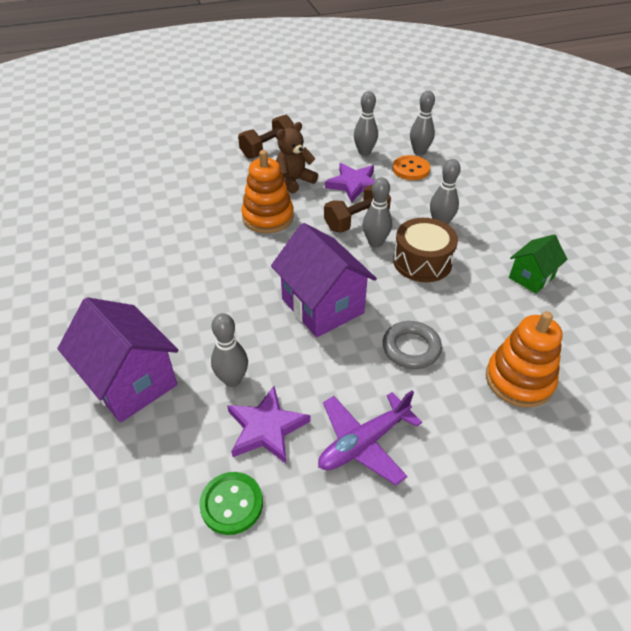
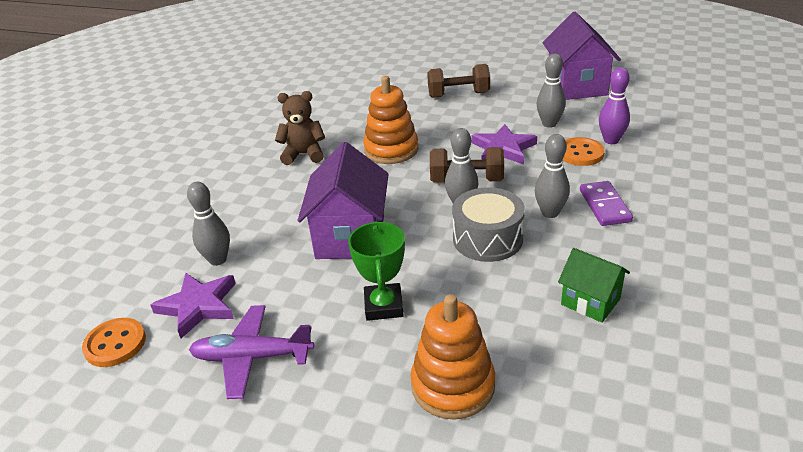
camera: 40 degrees right, 10 degrees down
(131, 382) = (154, 228): purple house -> purple house (576, 86)
(231, 504) = (115, 344): green button -> orange button
(294, 181) = (450, 128): brown teddy bear -> brown teddy bear (304, 154)
(411, 348) = (383, 306): grey ring -> green trophy
(419, 152) = (611, 140): grey bowling pin -> purple bowling pin
(422, 262) = (487, 239): brown drum -> grey drum
(467, 204) = (604, 206): none -> purple domino
(531, 277) = (590, 301): green house -> green house turned 45 degrees clockwise

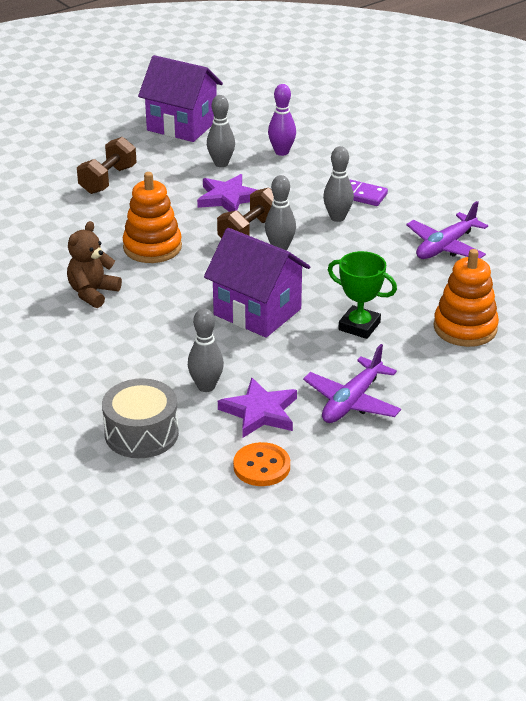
camera: 60 degrees left, 0 degrees up
(487, 239) = (335, 255): grey drum -> grey drum (141, 433)
(580, 153) = (281, 171): orange button -> none
(590, 301) = (445, 246): green house -> purple plane

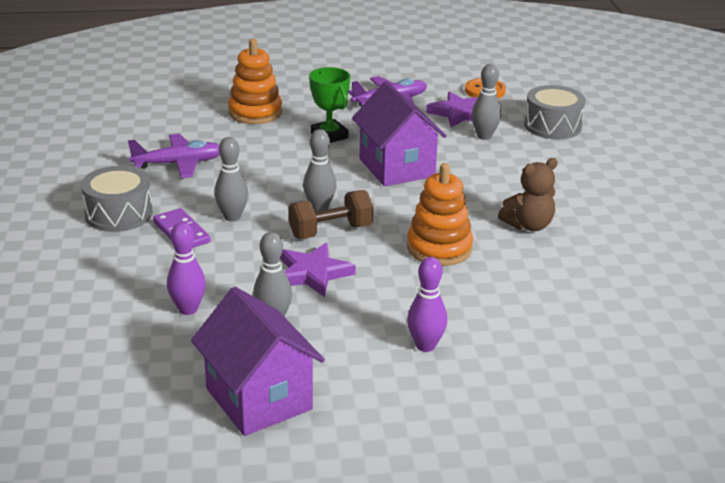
camera: 150 degrees left, 5 degrees down
(108, 180) = (425, 346): brown dumbbell -> purple bowling pin
(421, 191) = (119, 214): none -> grey drum

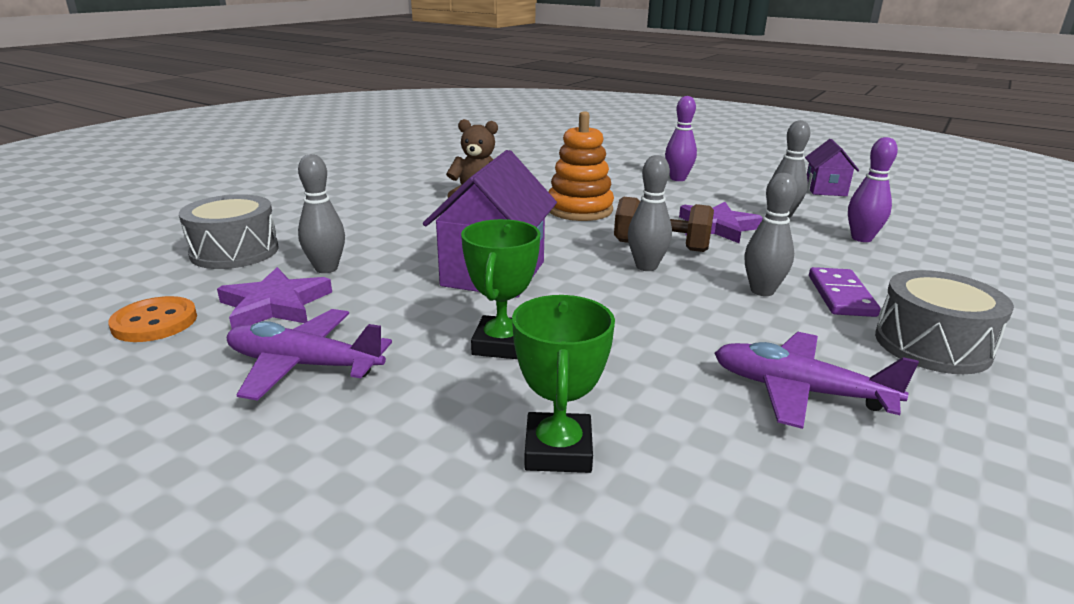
camera: 140 degrees left, 5 degrees down
(255, 112) = (558, 450): orange stacking toy -> green trophy
(259, 399) = (825, 190): purple house -> purple house, size x0.57

